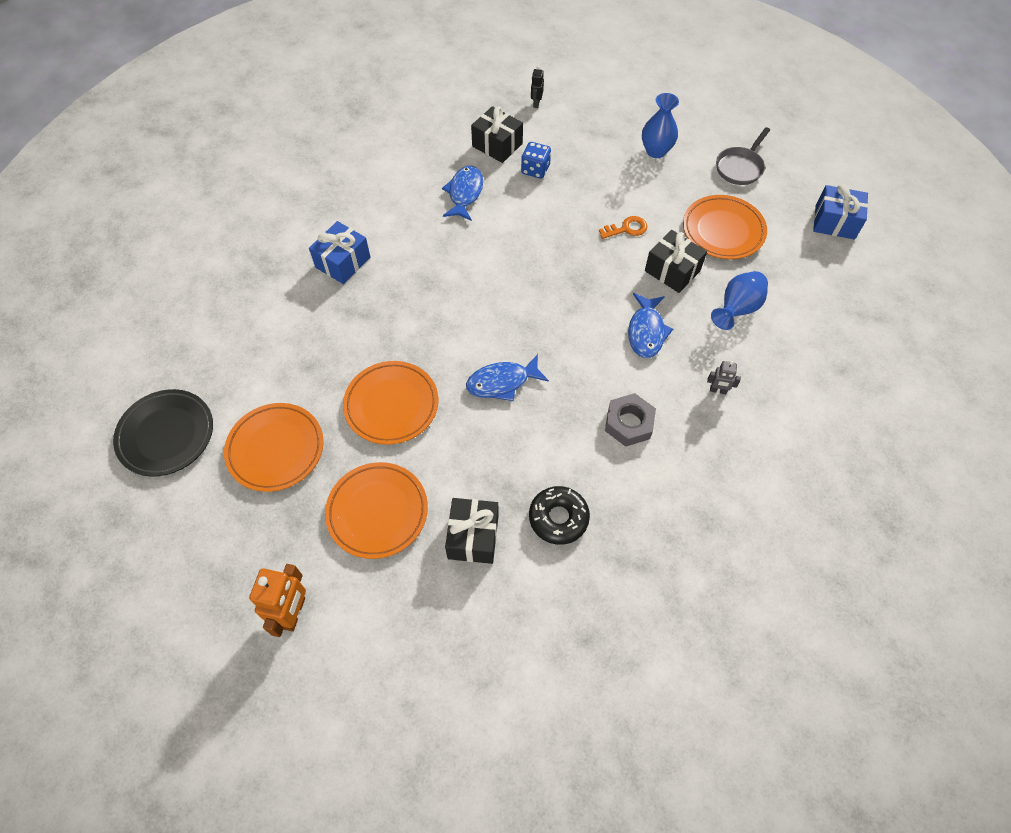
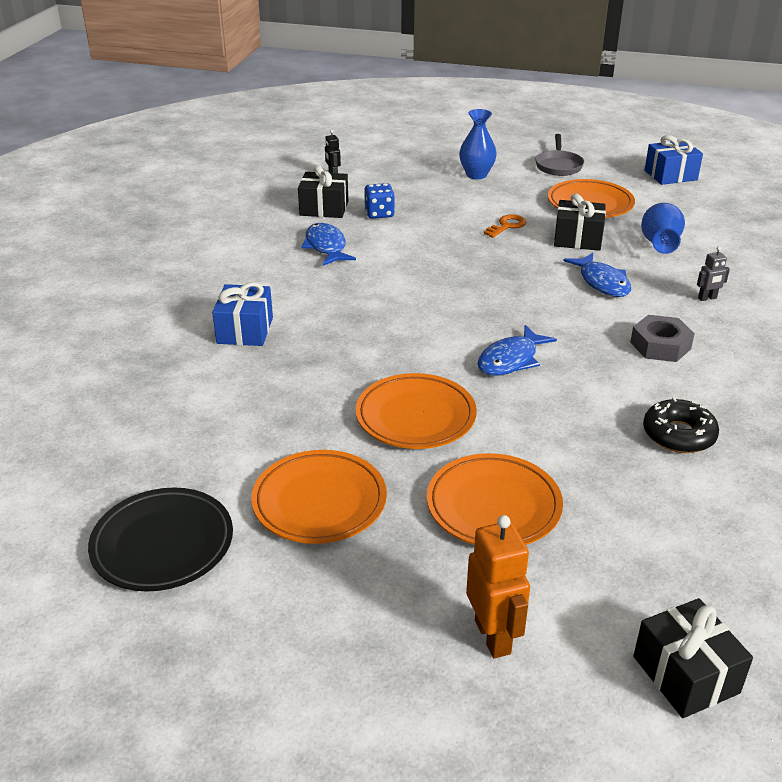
camera: 30 degrees left, 25 degrees down
(473, 537) = (615, 483): black gift -> black gift (685, 674)

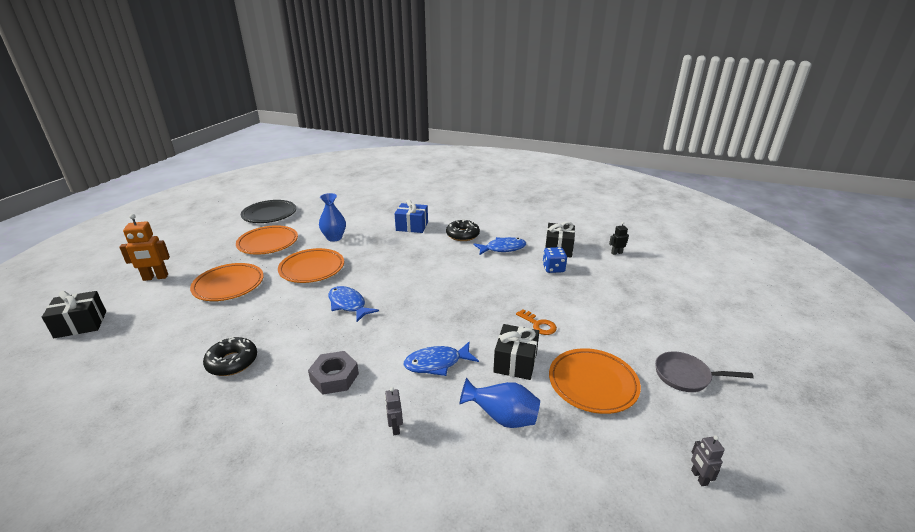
camera: 95 degrees right, 5 degrees down
(281, 280) = (462, 235): none -> black donut
(476, 175) = (640, 319): blue vase -> blue vase (334, 238)
(670, 175) = (699, 477): blue gift -> grey robot

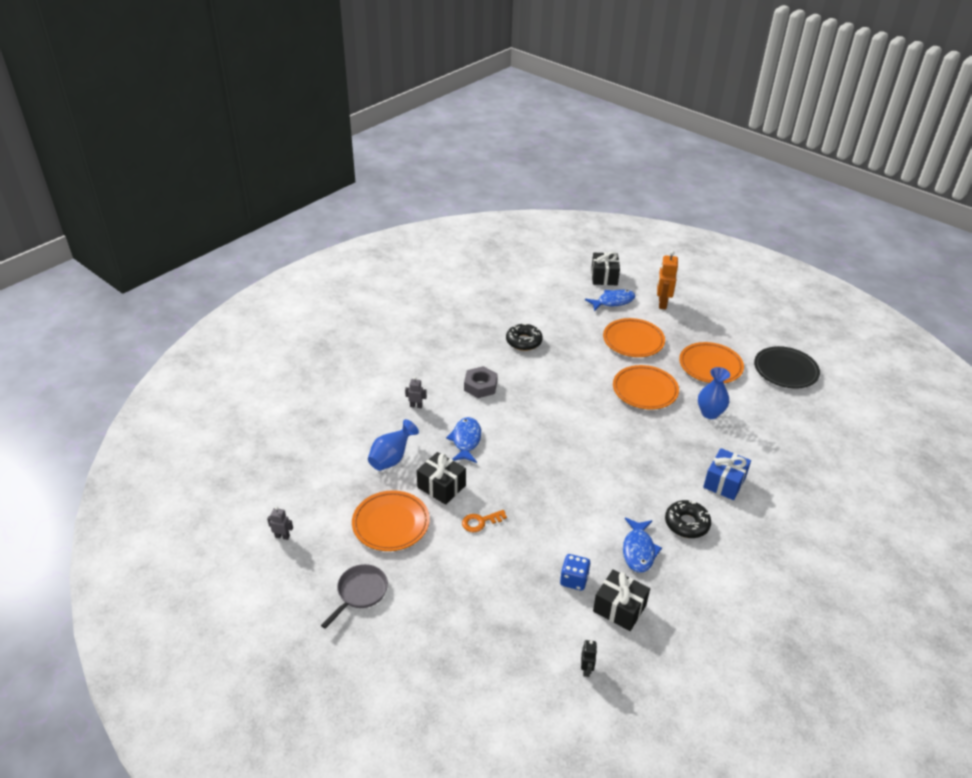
camera: 110 degrees right, 10 degrees up
(348, 304) = (571, 405): blue fish -> blue fish (613, 302)

